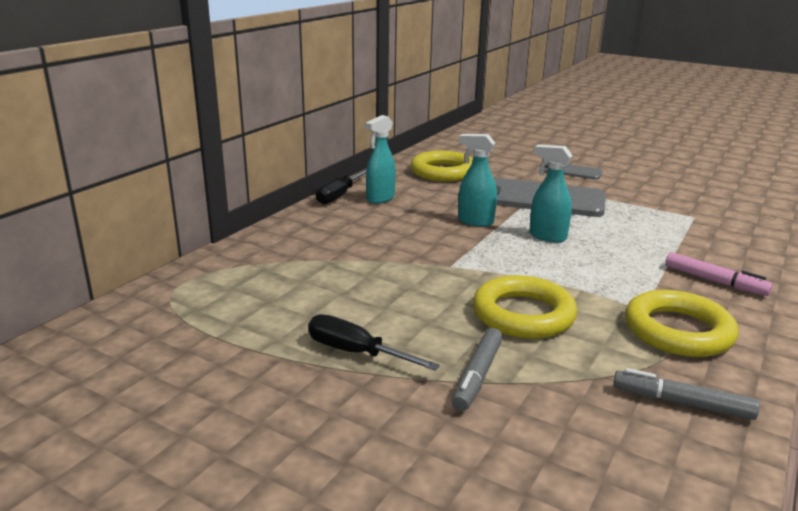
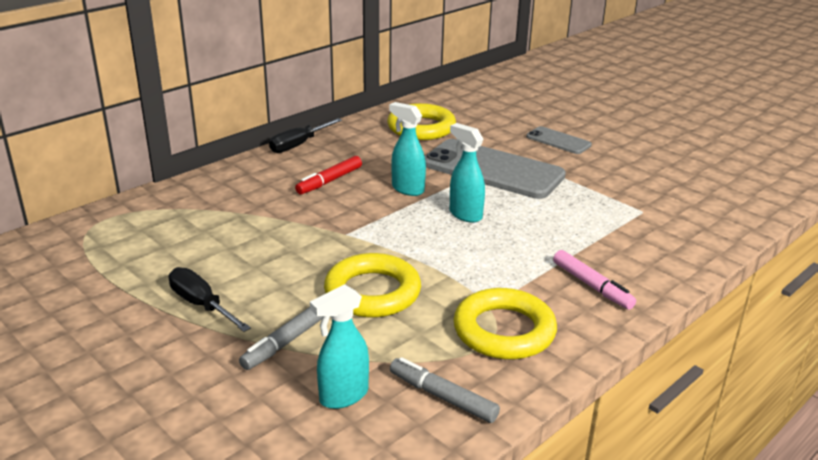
camera: 15 degrees right, 5 degrees up
(380, 199) = (335, 152): turquoise spray bottle -> turquoise spray bottle (343, 396)
(395, 223) = (329, 181): none -> red marker

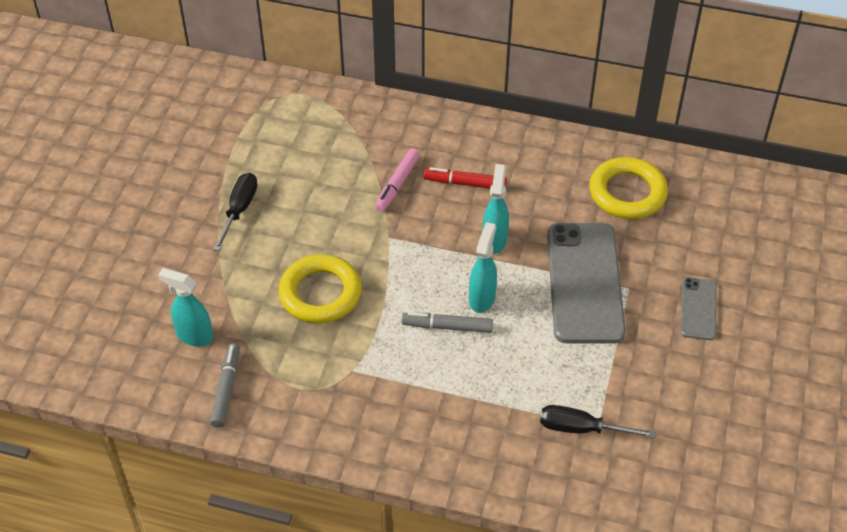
camera: 60 degrees right, 20 degrees up
(286, 342) = (229, 277): grey marker -> grey marker (447, 327)
(298, 145) = (512, 129): black screwdriver -> black screwdriver (580, 428)
(504, 331) = (326, 393): yellow ring -> none
(592, 286) = (431, 428): pink marker -> pink marker (397, 184)

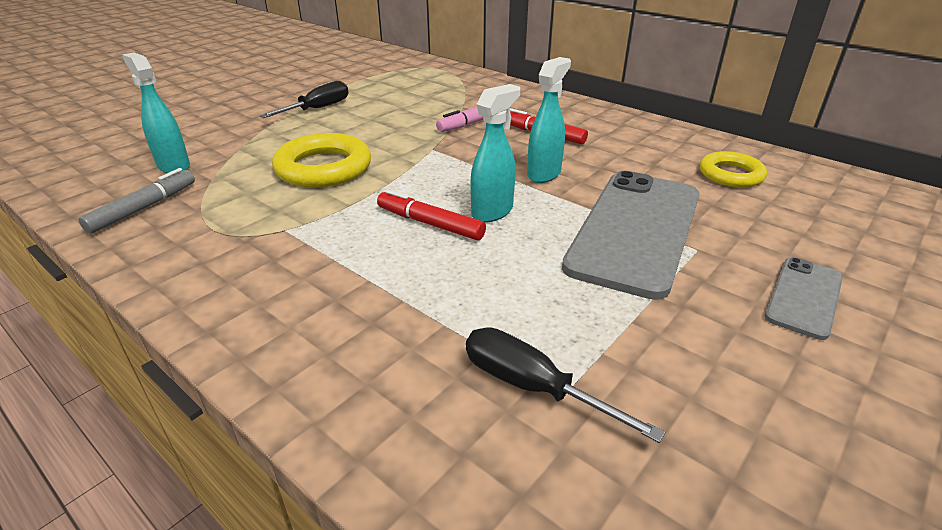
camera: 25 degrees right, 15 degrees down
(447, 327) = (430, 223): grey marker -> red marker
(627, 193) = (730, 174): yellow ring -> yellow ring, size x0.64

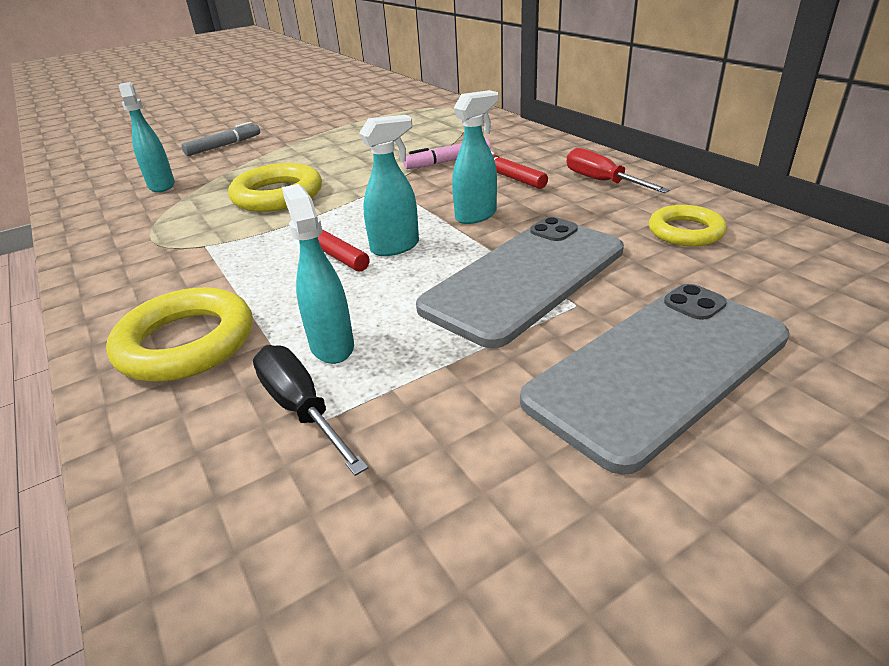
camera: 20 degrees right, 0 degrees up
(144, 208) = (115, 218): grey marker -> grey marker (224, 146)
(318, 109) = (315, 142): black screwdriver -> none
(353, 339) = (186, 343): none -> yellow ring
(511, 319) = (332, 346): none -> turquoise spray bottle
(628, 134) = (601, 181): none -> red screwdriver
(804, 297) = (658, 368): grey phone -> grey phone, size x2.04

